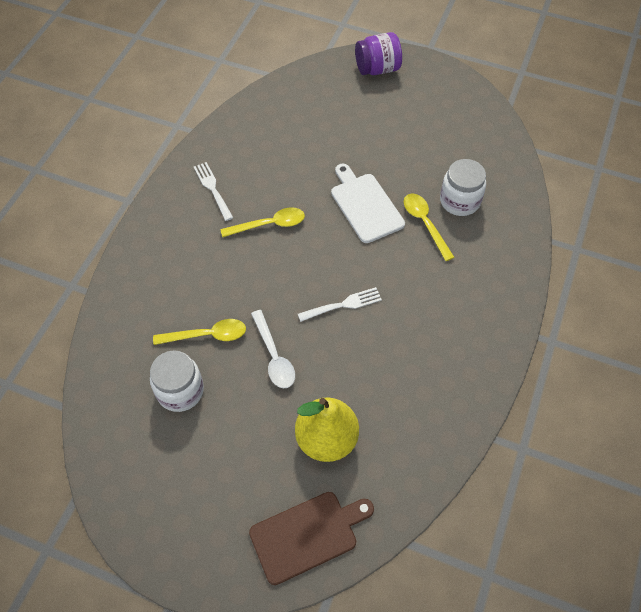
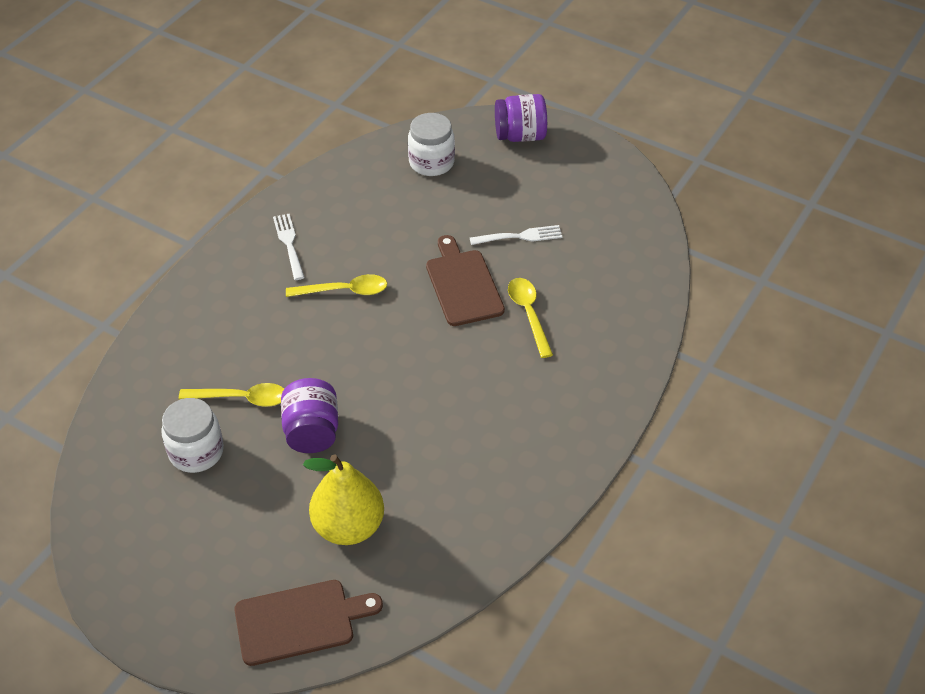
camera: 10 degrees right, 10 degrees down
(274, 356) = (312, 431): white spoon -> purple jar
(343, 304) = (407, 388): white fork -> white fork (520, 236)
(365, 205) = (463, 284): white cutting board -> brown cutting board
(459, 201) = (578, 295): white jar -> white jar (431, 162)

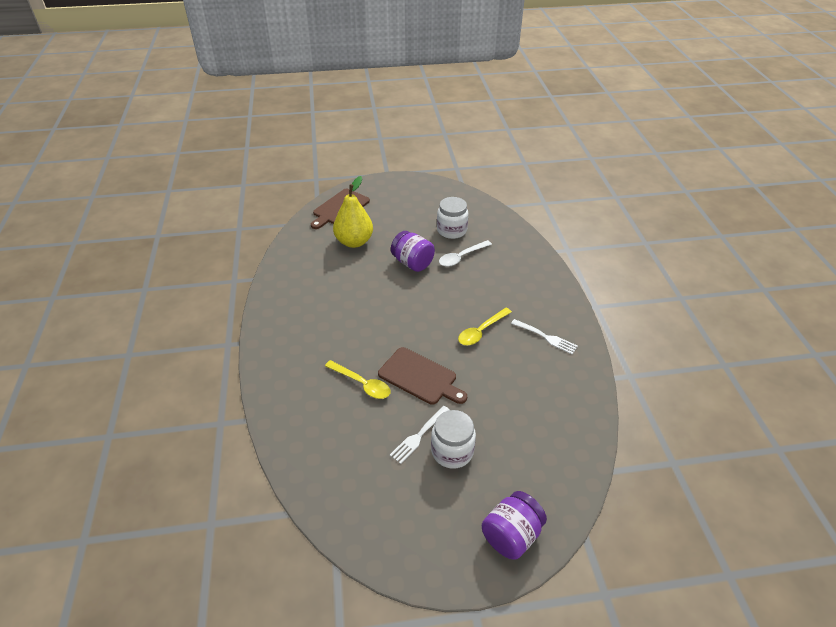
camera: 140 degrees right, 5 degrees down
(242, 398) = (461, 257): yellow spoon -> white spoon
(431, 162) = (542, 456): white jar -> white jar (452, 451)

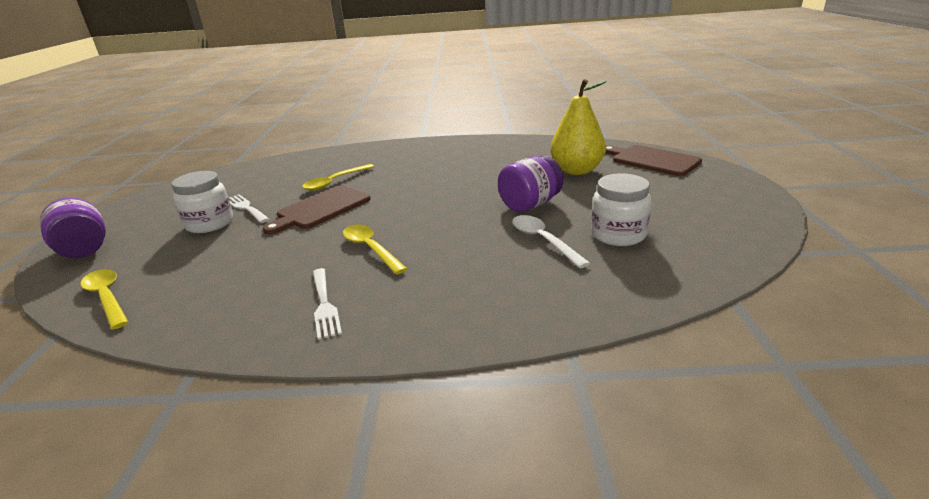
camera: 100 degrees right, 15 degrees down
(546, 337) = (324, 305): white fork -> white fork turned 60 degrees counterclockwise
(570, 462) = (107, 297): none -> yellow spoon

